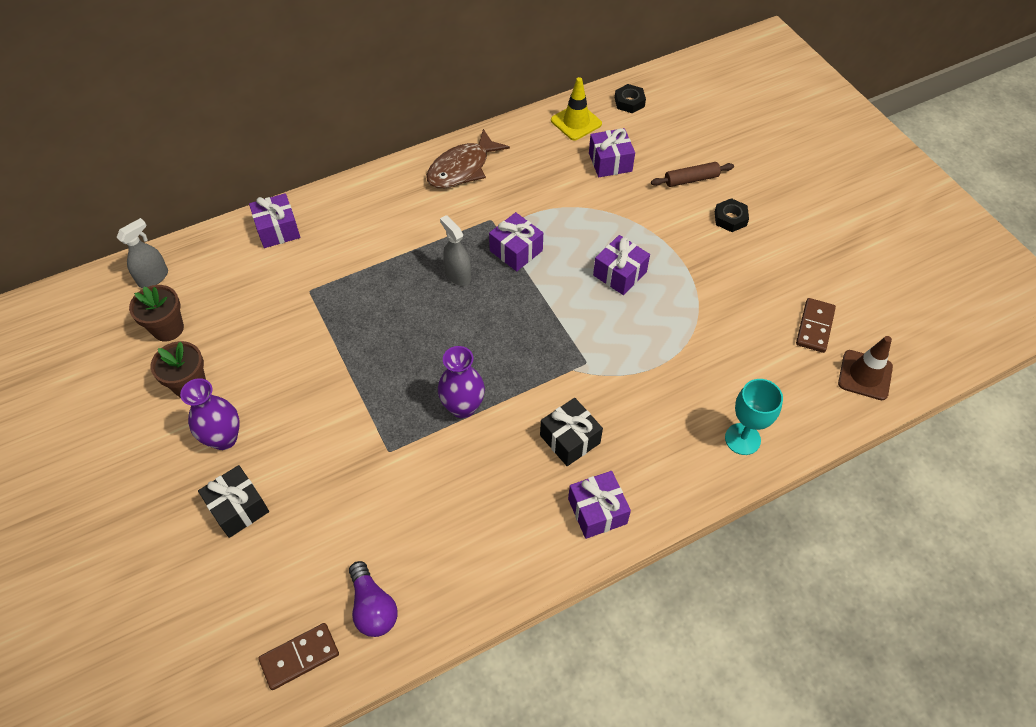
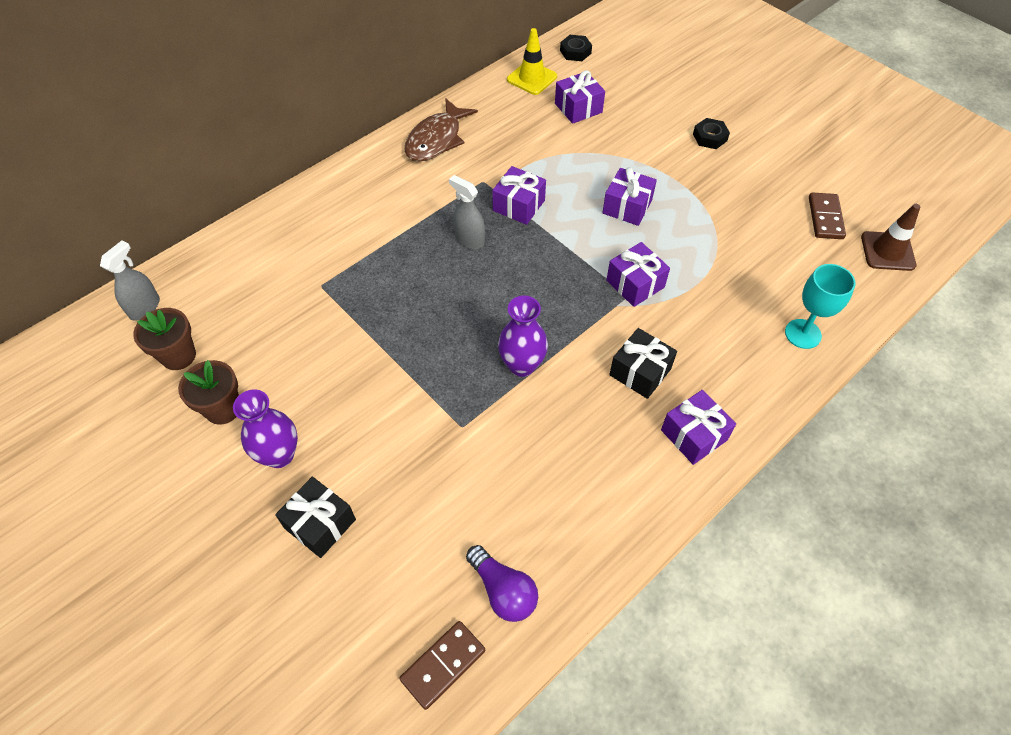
camera: 15 degrees left, 0 degrees up
(278, 230) = (266, 233): purple gift -> purple gift (635, 284)
(691, 179) = (660, 109): brown rolling pin -> none

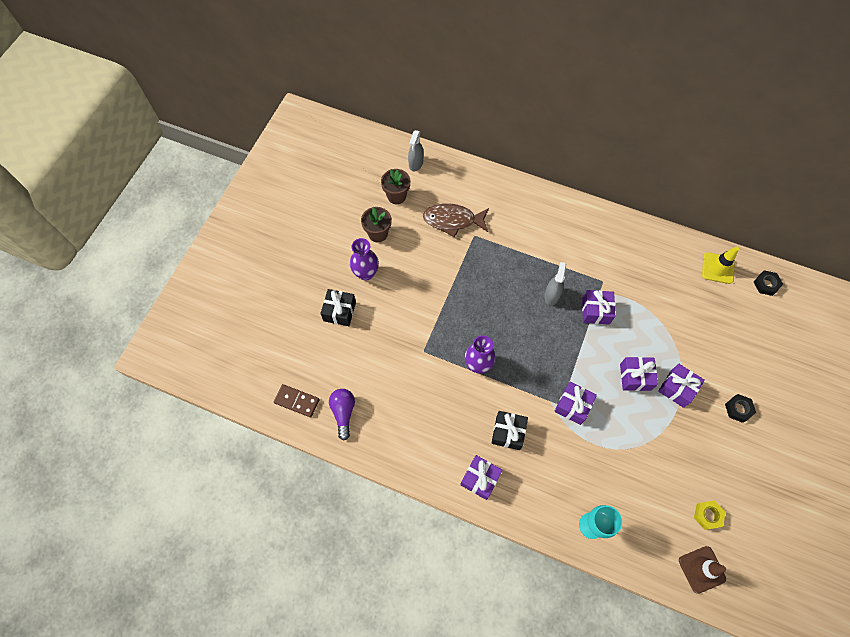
camera: 65 degrees right, 10 degrees up
(145, 307) = (416, 163): grey spray bottle -> grey spray bottle turned 105 degrees clockwise
(436, 139) = (621, 238): brown fish -> brown fish (453, 220)
(503, 590) = (343, 413): purple light bulb -> purple light bulb turned 150 degrees clockwise
(578, 108) = (708, 310): purple gift -> purple gift (677, 388)
(825, 218) = (707, 515): brown domino -> yellow nut

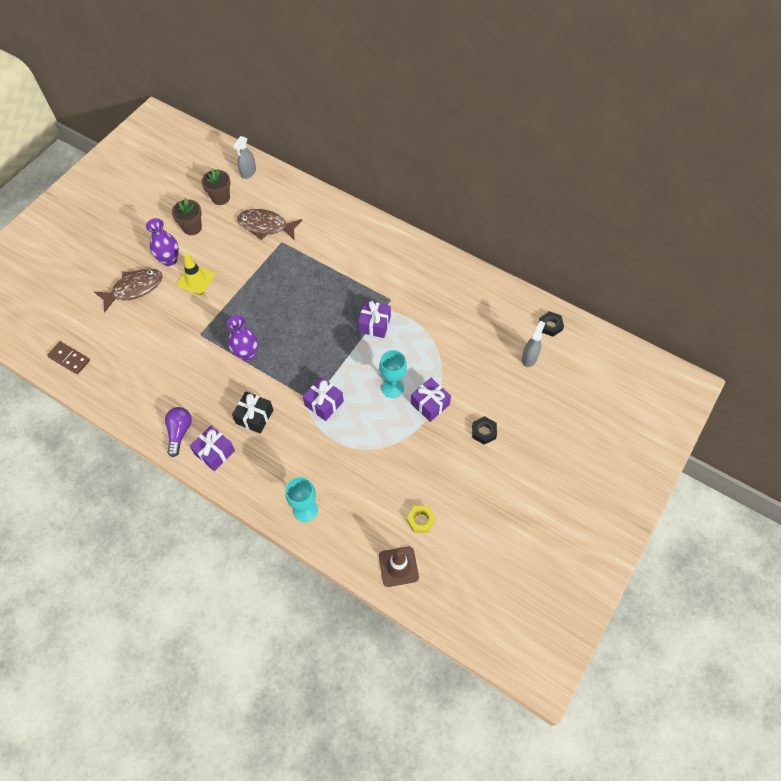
camera: 10 degrees right, 5 degrees down
(339, 311) = (134, 289): black gift -> brown fish
(343, 413) = (108, 375): purple light bulb -> purple light bulb (179, 432)
(551, 295) = (337, 304): grey spray bottle -> grey spray bottle (529, 358)
(635, 377) = (392, 388): purple gift -> turquoise goblet
(718, 268) = (507, 304): yellow traffic cone -> yellow traffic cone (196, 280)

